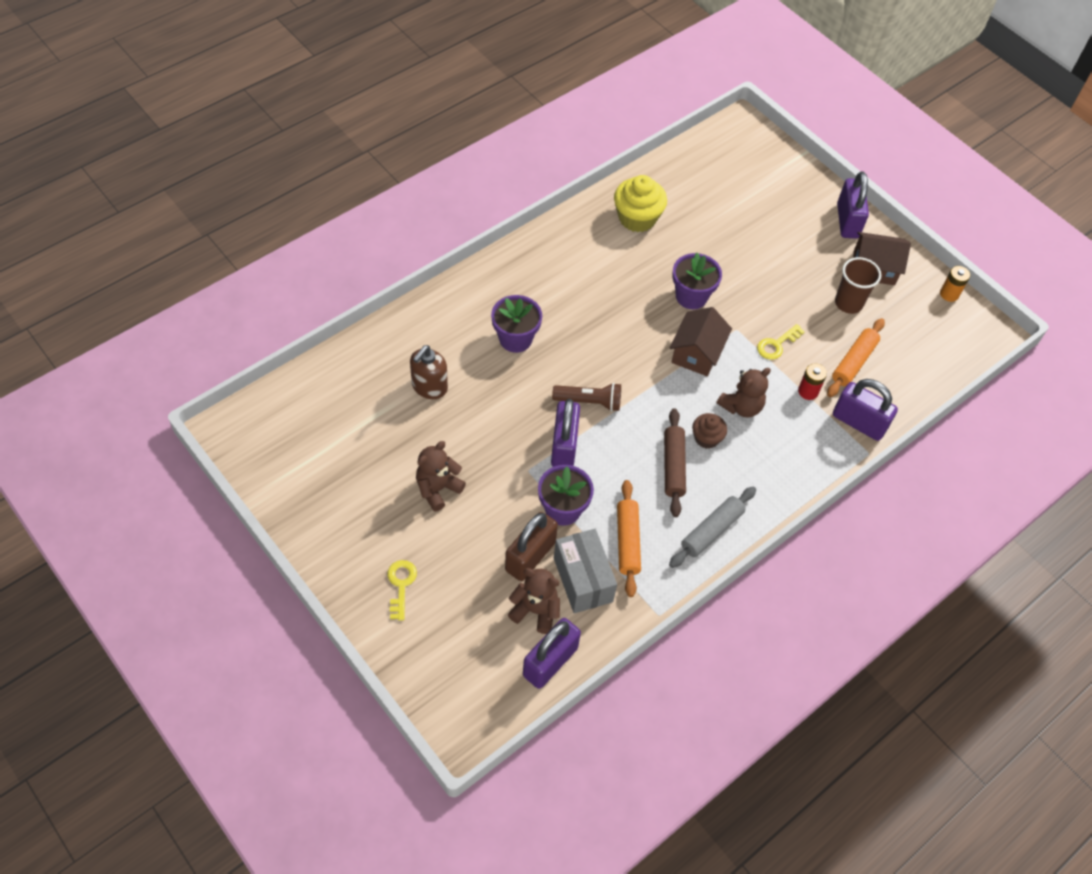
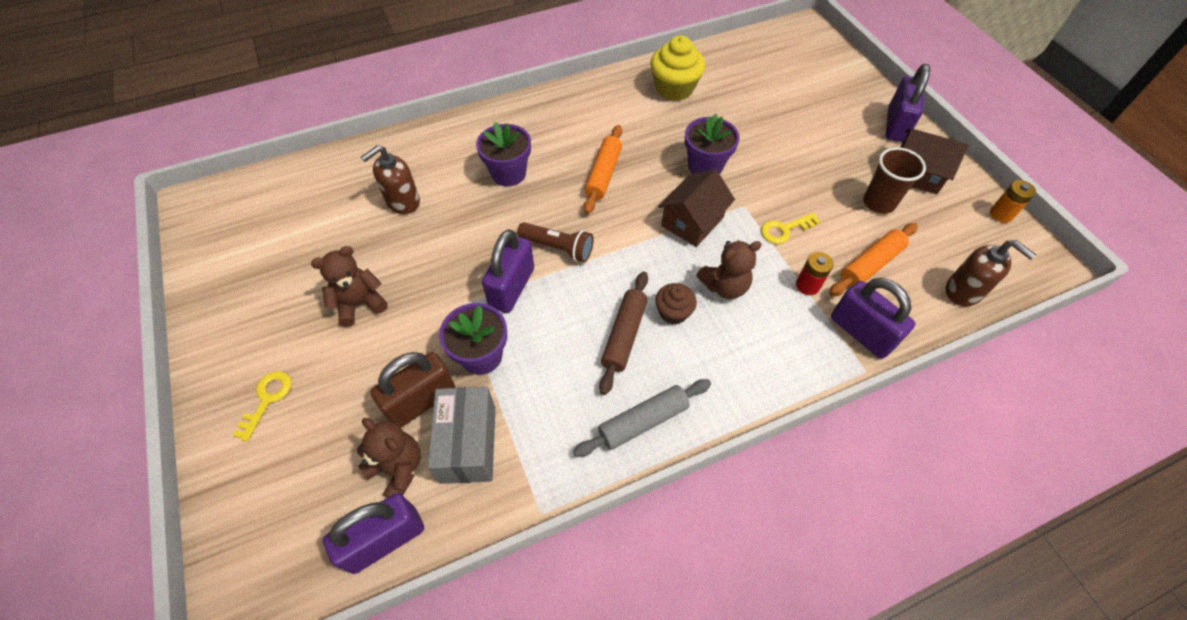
camera: 20 degrees right, 0 degrees up
(627, 541) = (539, 410): orange rolling pin -> orange rolling pin (603, 174)
(930, 370) = (963, 291): none -> brown soap dispenser

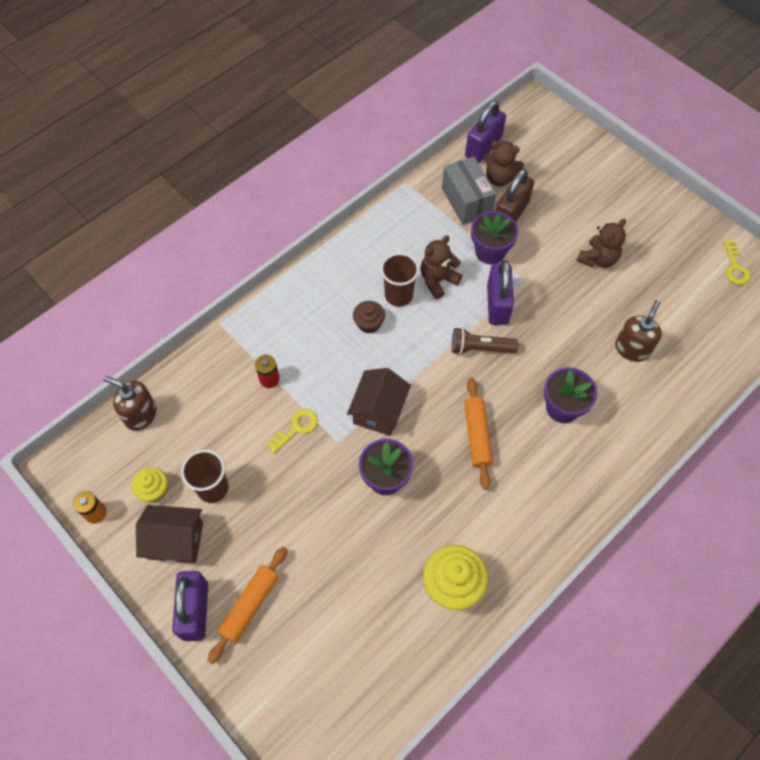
camera: 160 degrees right, 5 degrees up
(267, 399) = (605, 187): yellow key -> yellow key (735, 267)
(624, 335) = (398, 295): brown rolling pin -> brown cup
(643, 421) = (364, 245): grey rolling pin -> none
(724, 286) = (335, 357): brown teddy bear -> brown teddy bear (437, 280)
(861, 332) = (224, 352): purple padlock -> none
(870, 265) = (218, 415): orange rolling pin -> orange rolling pin (250, 605)
(940, 217) = (154, 490): none -> yellow cupcake

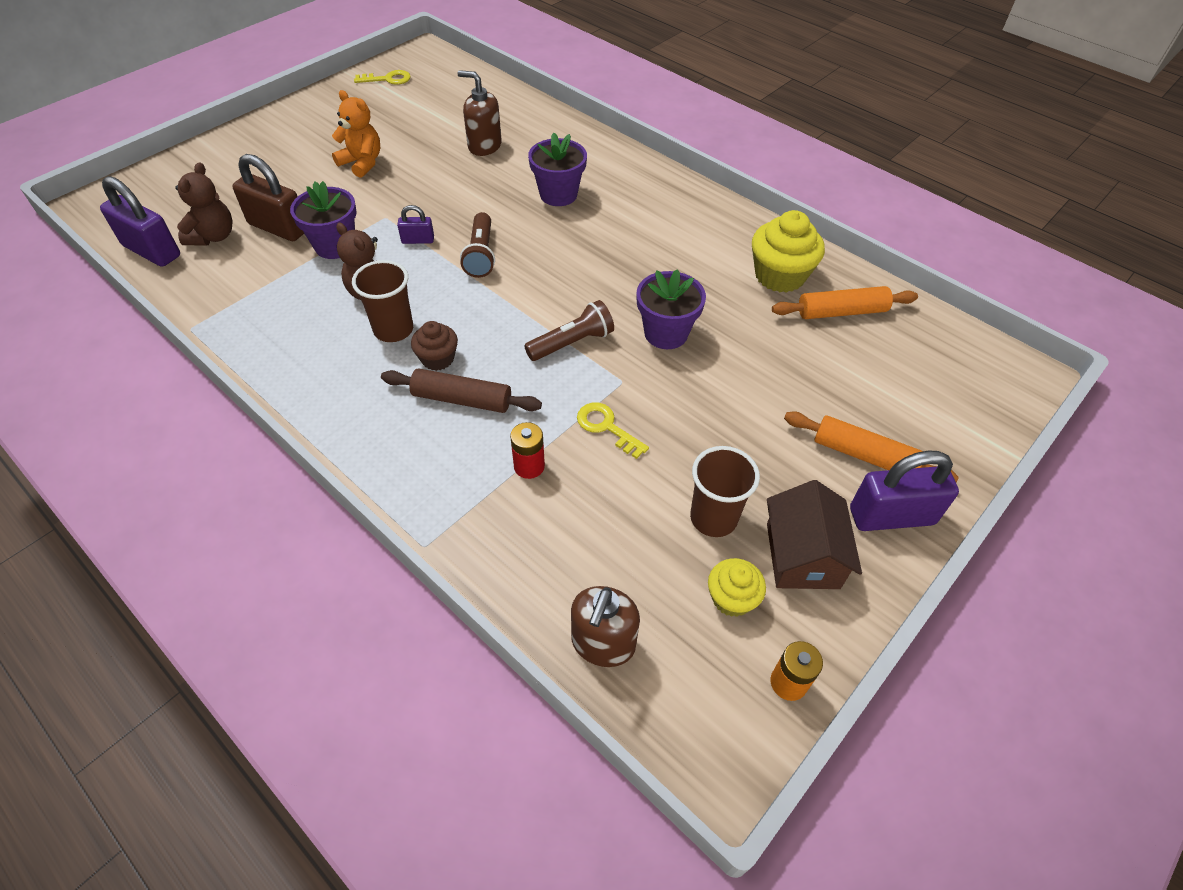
camera: 95 degrees left, 10 degrees down
(330, 339) = (462, 399): none -> brown rolling pin
(379, 410) = (572, 343): brown house -> brown flashlight
(466, 201) = (245, 266): grey box -> none
(477, 436) = (599, 257): orange rolling pin -> orange rolling pin (841, 312)
(497, 304) = (418, 240): purple padlock -> purple padlock, size x0.51
(598, 259) = (362, 163): brown teddy bear -> orange teddy bear

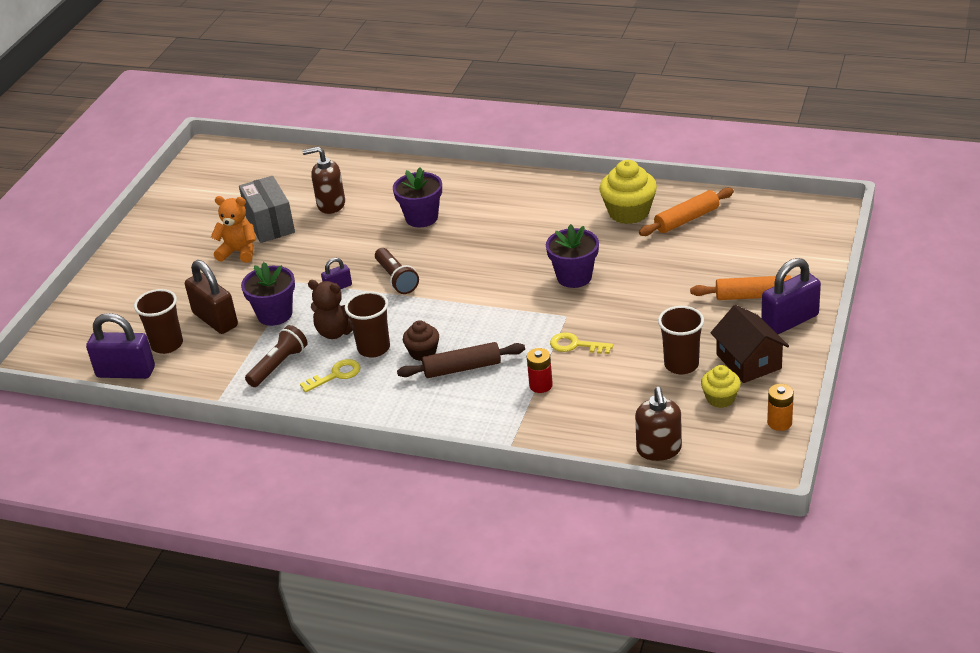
camera: 20 degrees left, 15 degrees down
(213, 236) = (167, 345): brown teddy bear -> brown cup
(278, 227) = (215, 320): brown padlock -> brown padlock turned 45 degrees clockwise
(387, 79) = (198, 183): yellow key -> yellow key (336, 375)
(413, 144) = (270, 224): none -> grey box
(572, 343) = (512, 307): brown flashlight -> brown flashlight (279, 365)

